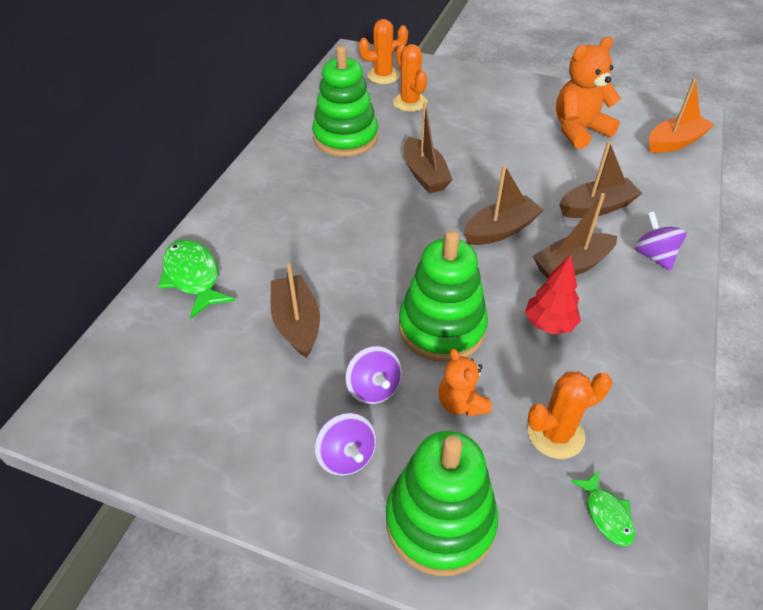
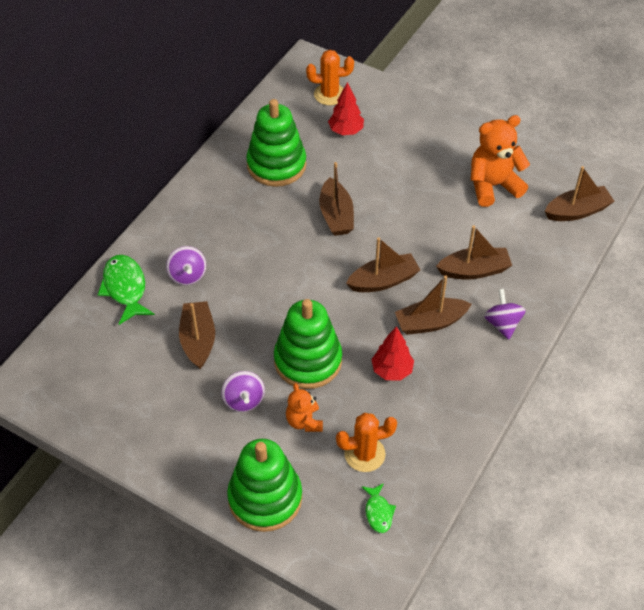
camera: 10 degrees right, 5 degrees up
(346, 456) = (213, 446): purple spinning top -> purple spinning top (187, 275)
(410, 102) = (346, 131): orange cactus -> red tree
(675, 142) = (577, 211): orange boat -> brown boat

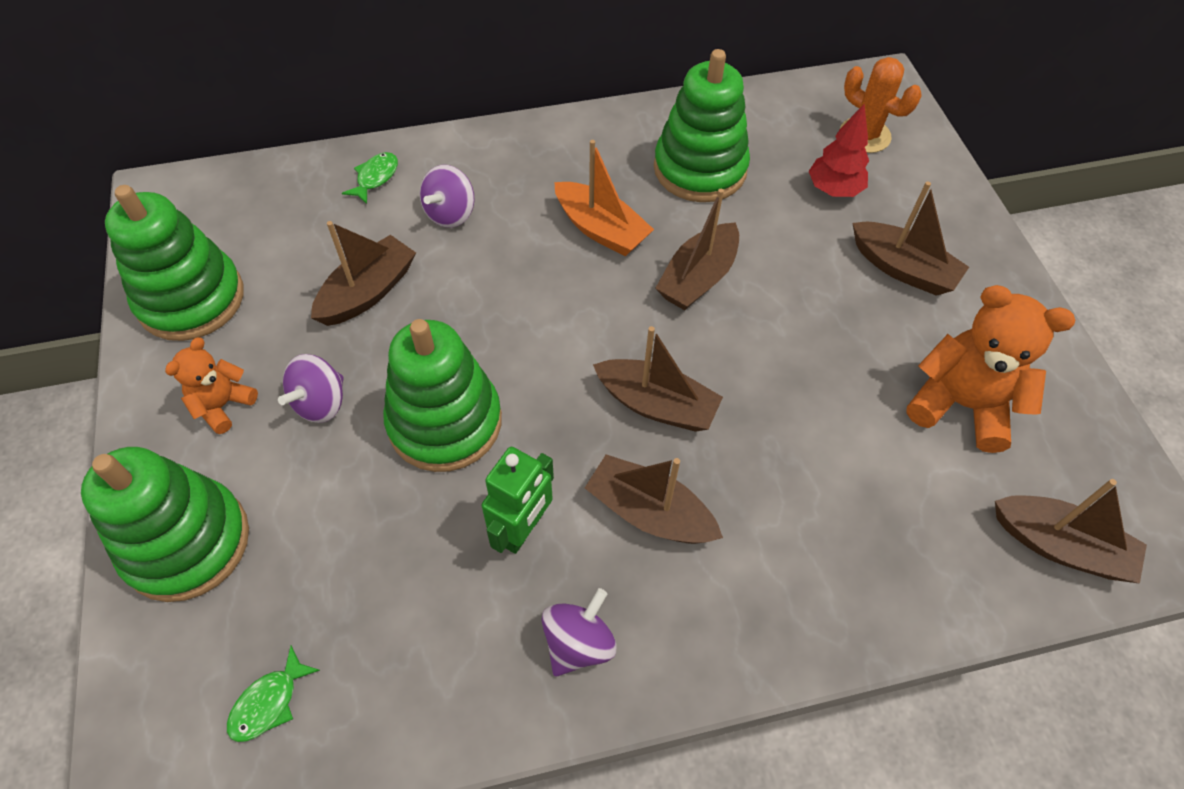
camera: 45 degrees right, 5 degrees up
(115, 414) = (191, 299): none -> green stacking toy
(125, 288) = (375, 177): green fish -> green fish, size x0.56
(267, 227) = (601, 229): none -> orange boat
(304, 421) = (346, 492): orange teddy bear -> orange teddy bear (223, 405)
(364, 454) = (354, 606): orange cactus -> none
(392, 370) = (523, 529): red tree -> green robot
(474, 270) = (795, 496): brown boat -> brown boat (902, 269)
(502, 324) = (747, 607): purple spinning top -> purple spinning top (578, 643)

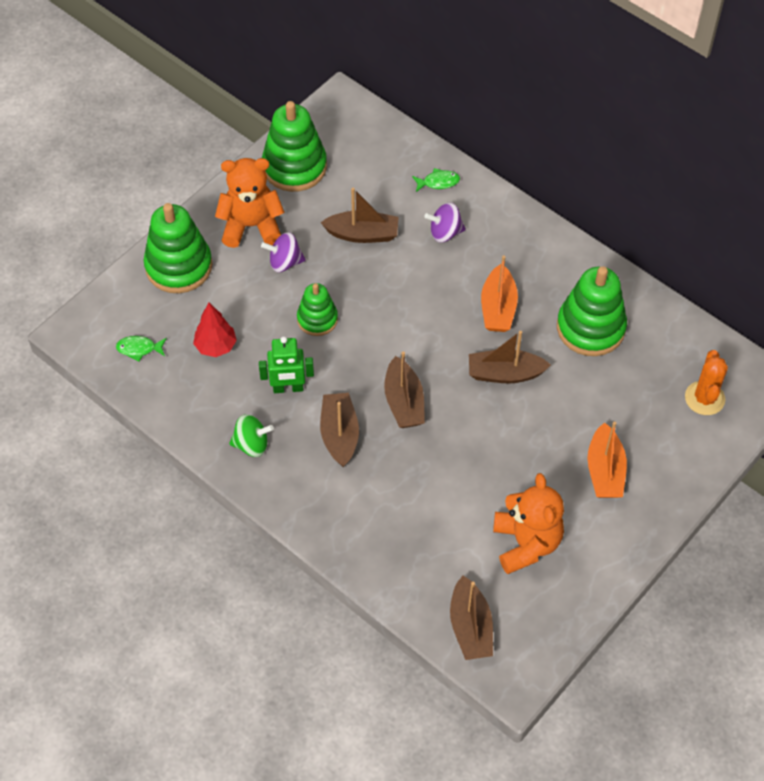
camera: 55 degrees right, 0 degrees up
(223, 405) = (251, 226): orange teddy bear -> orange teddy bear, size x1.76
(445, 422) = (317, 319): green stacking toy -> green stacking toy, size x0.60
(578, 643) = (252, 444): purple spinning top -> green spinning top
(834, 190) = (638, 405): red tree -> red tree (216, 346)
(902, 269) = (605, 471): brown boat -> orange boat

